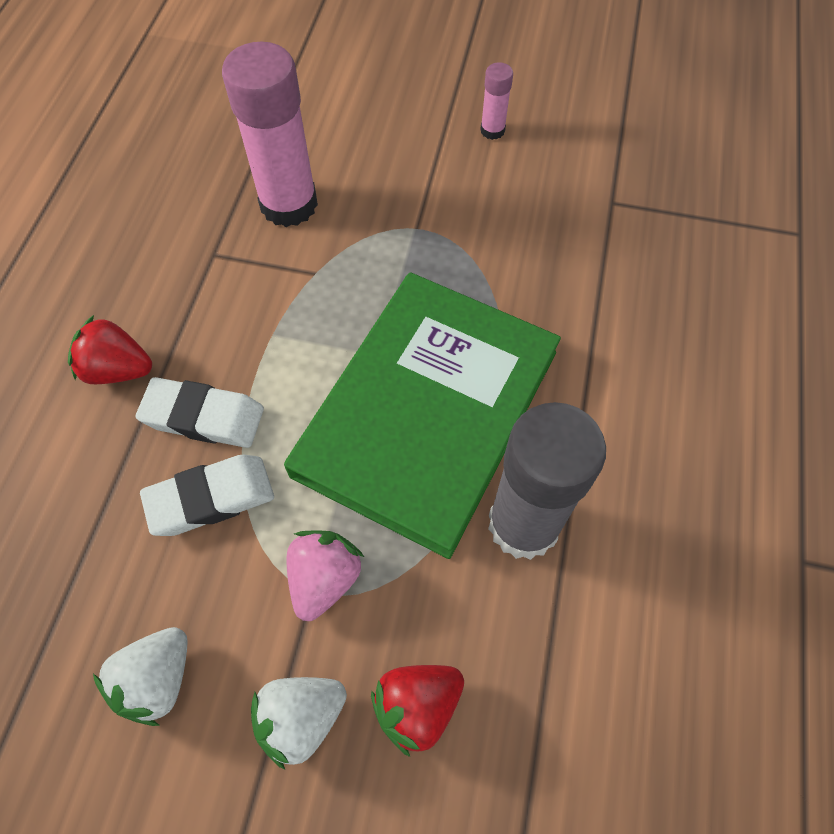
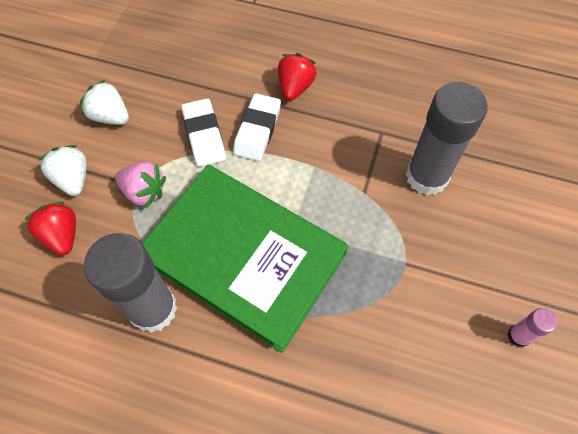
camera: 95 degrees right, 0 degrees up
(289, 204) = (426, 176): pink glue stick -> grey glue stick

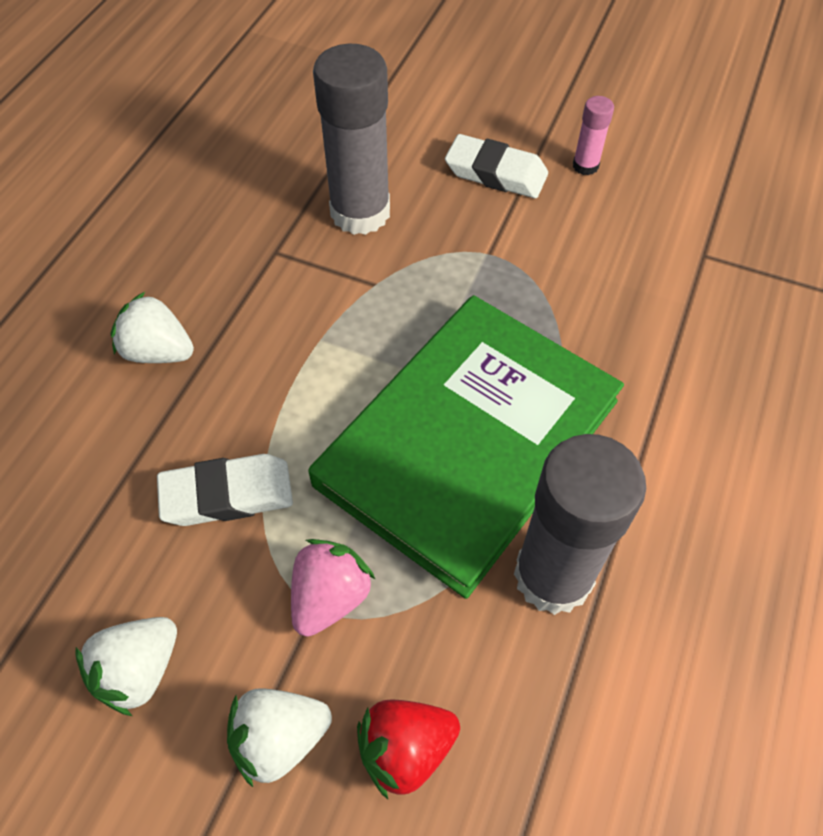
camera: 85 degrees left, 5 degrees down
(257, 130) = (235, 412): white eraser -> white eraser (496, 173)
(295, 87) = (158, 351): red strawberry -> white strawberry

